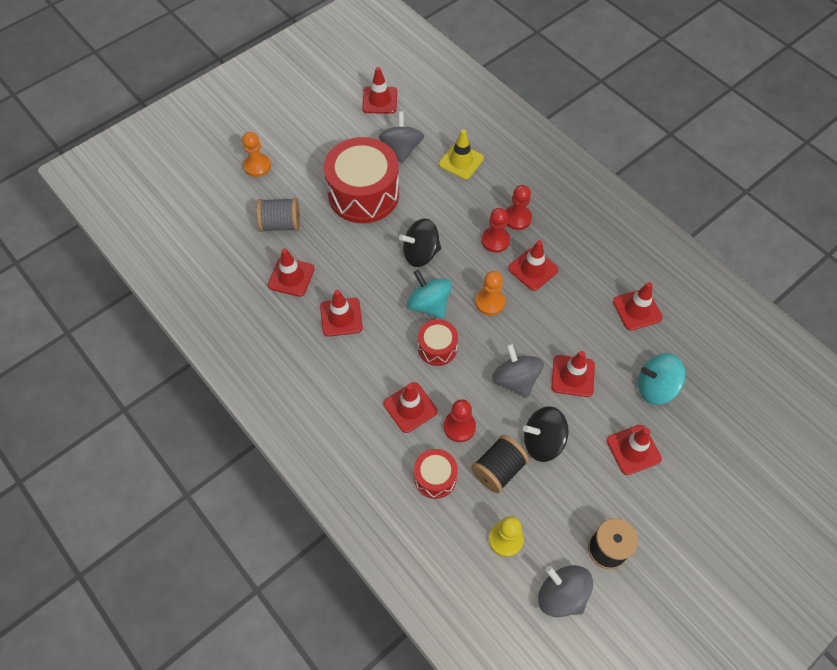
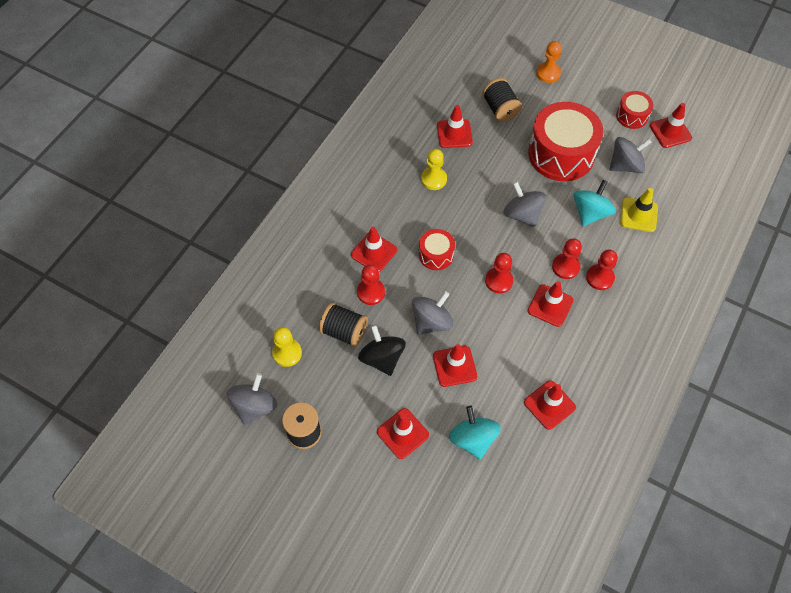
camera: 70 degrees right, 0 degrees up
(281, 224) = (500, 109): grey spool -> black spool
(341, 317) = (433, 179): red traffic cone -> yellow pawn
(420, 253) = (522, 214): black spinning top -> grey spinning top
(429, 304) = (474, 236): turquoise spinning top -> turquoise spinning top (590, 213)
(435, 477) = (321, 288): red drum -> red drum (632, 116)
(490, 302) = (499, 281): orange pawn -> red pawn

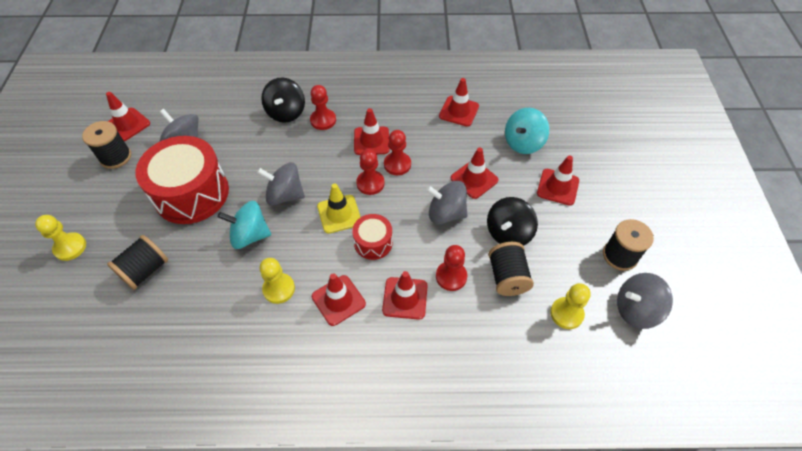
camera: 120 degrees left, 5 degrees down
(454, 134) = (202, 299): red traffic cone -> red traffic cone (338, 300)
(522, 214) = (285, 195): grey spinning top -> grey spinning top turned 75 degrees clockwise
(548, 73) = (70, 247): orange pawn -> yellow pawn
(565, 267) = (326, 144): red pawn -> red pawn (397, 164)
(590, 213) = (256, 148): turquoise spinning top -> turquoise spinning top (250, 235)
(626, 252) = (286, 112): none -> black spinning top
(632, 116) = (115, 157): red drum -> black spool
(638, 215) = (241, 117): yellow traffic cone -> yellow traffic cone (339, 214)

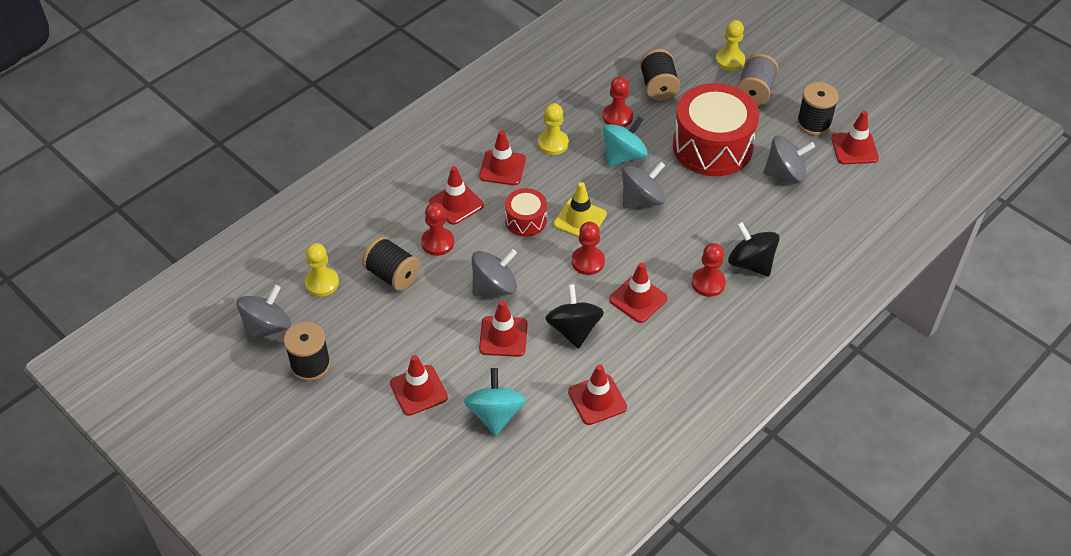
camera: 135 degrees right, 5 degrees down
(102, 208) = (755, 91): none -> grey spool
(397, 164) = (587, 296): red pawn -> red pawn (617, 117)
(508, 233) = (424, 311): black spinning top -> black spinning top (574, 329)

